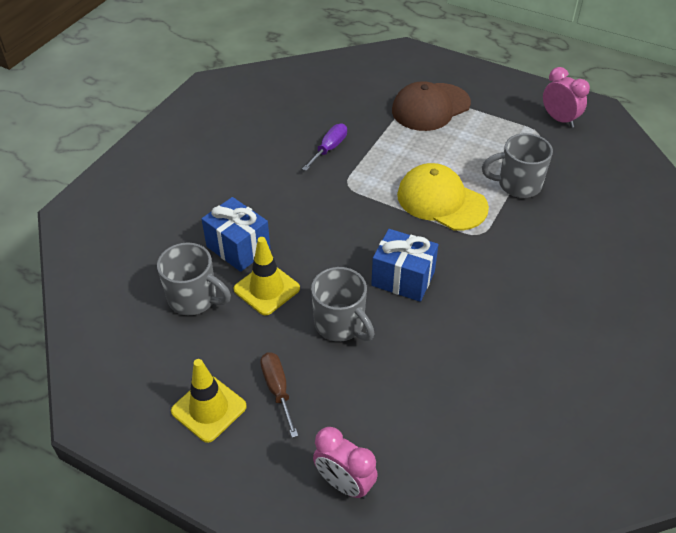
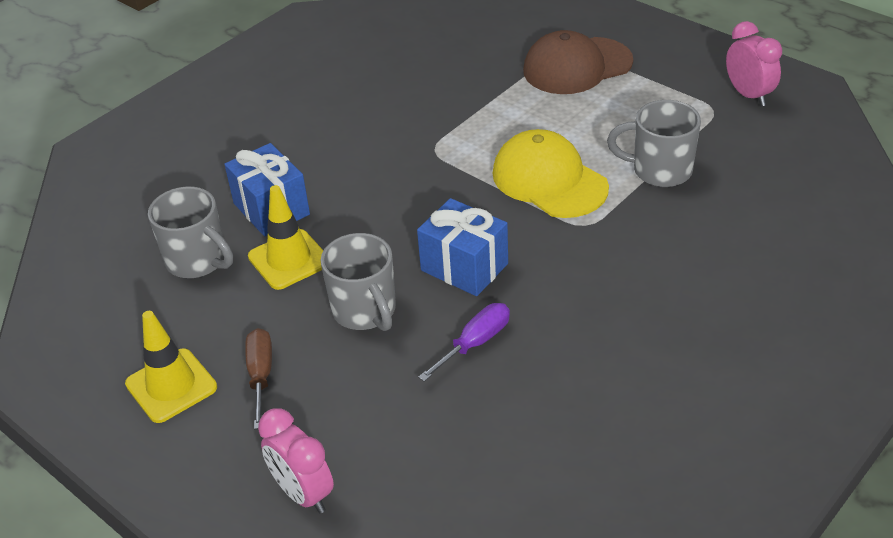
camera: 15 degrees right, 5 degrees down
(329, 149) = (426, 105): purple screwdriver -> purple screwdriver (475, 343)

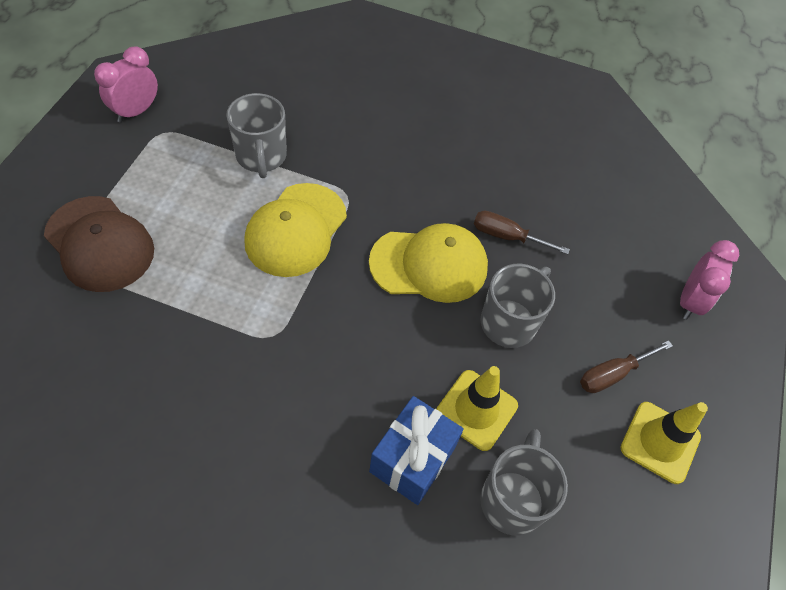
camera: 120 degrees left, 15 degrees up
(464, 267) = (429, 265): blue gift -> yellow cap
(475, 343) = (507, 236): purple screwdriver -> brown screwdriver

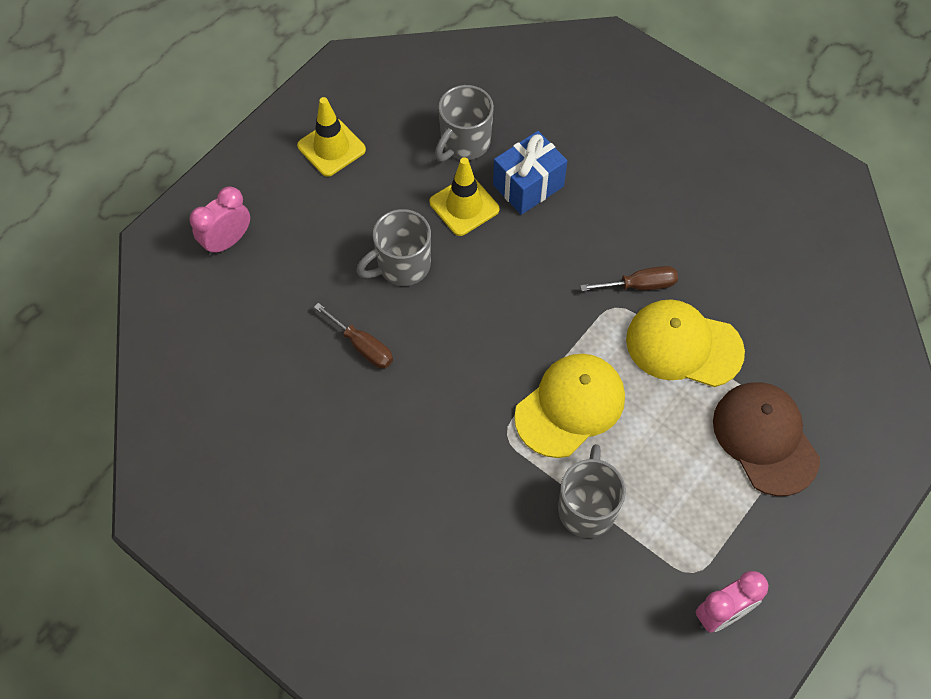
camera: 155 degrees left, 5 degrees up
(429, 265) = (452, 336): yellow cap -> yellow cap (683, 345)
(612, 374) = (337, 202): brown screwdriver -> brown screwdriver (640, 285)

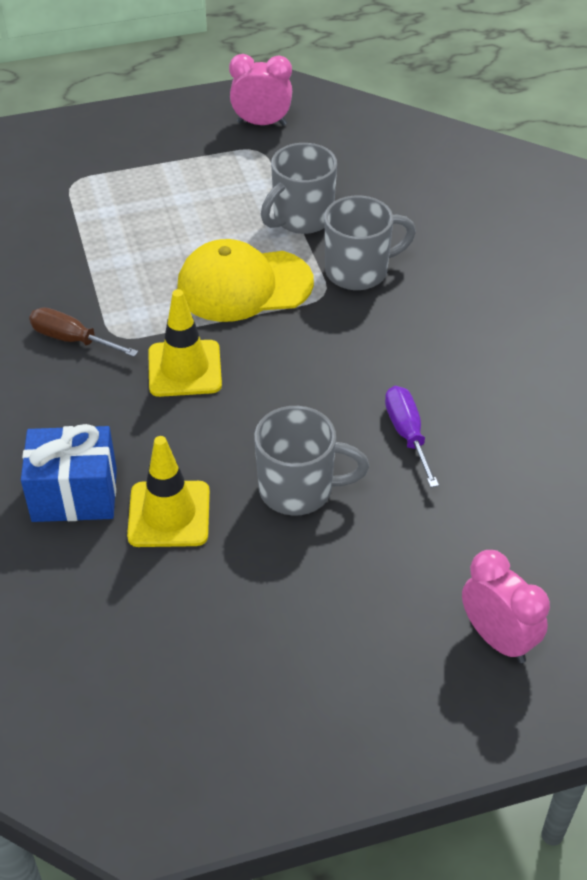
camera: 145 degrees left, 15 degrees down
(227, 241) = (497, 639): pink clock -> pink clock turned 120 degrees counterclockwise
(331, 148) = (270, 690): yellow traffic cone -> yellow traffic cone (184, 369)
(362, 346) = (407, 434): brown screwdriver -> purple screwdriver
(464, 143) = (95, 590): grey mug -> grey mug (359, 271)
(683, 345) = (91, 276): yellow cap -> none
(765, 438) = (105, 189): brown cap -> none

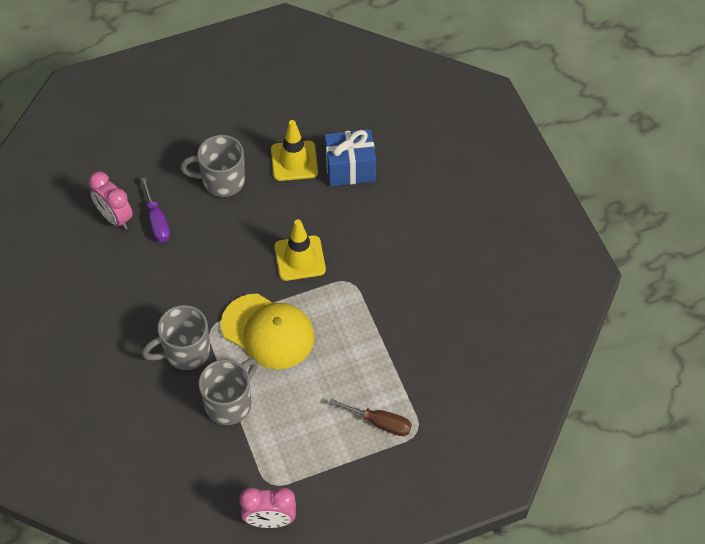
camera: 175 degrees right, 10 degrees up
(72, 339) = (378, 276): brown screwdriver -> brown screwdriver (380, 423)
(244, 285) = (268, 332): yellow cap -> yellow cap turned 45 degrees clockwise
(497, 639) = (117, 108): pink clock -> pink clock (115, 218)

